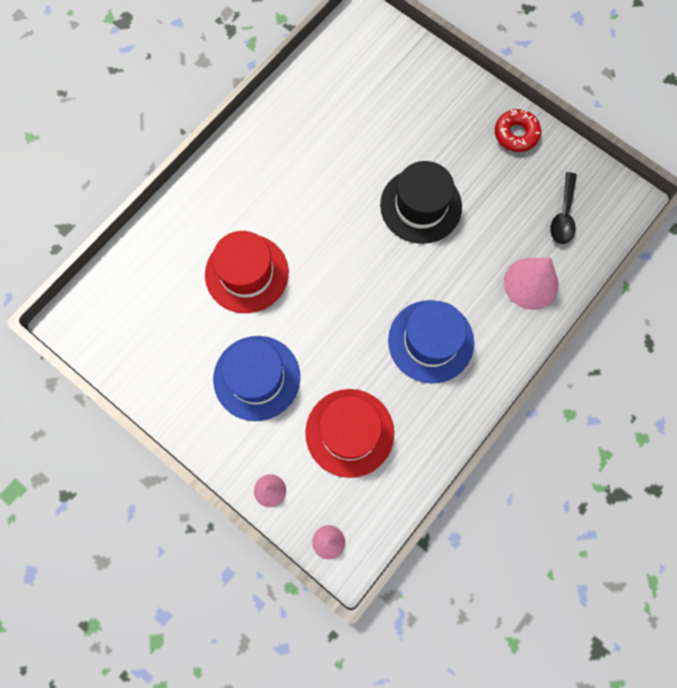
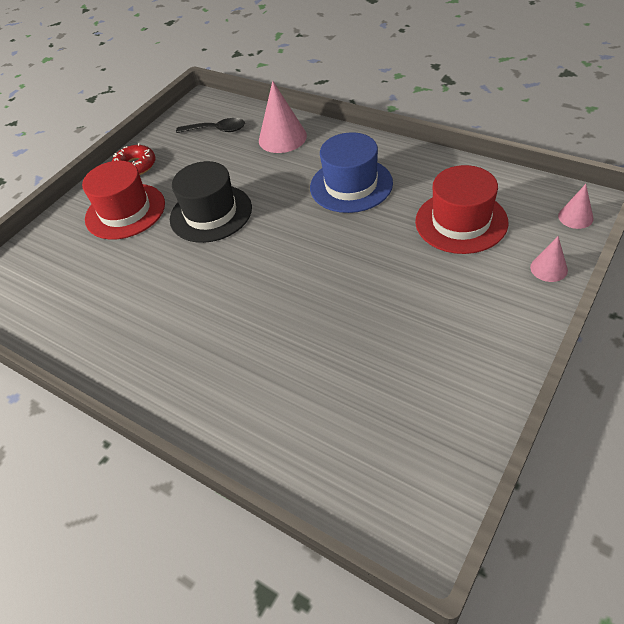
camera: 90 degrees left, 25 degrees down
(246, 273) = (305, 338): red hat -> red hat (125, 211)
(257, 378) = (430, 303): blue hat -> none

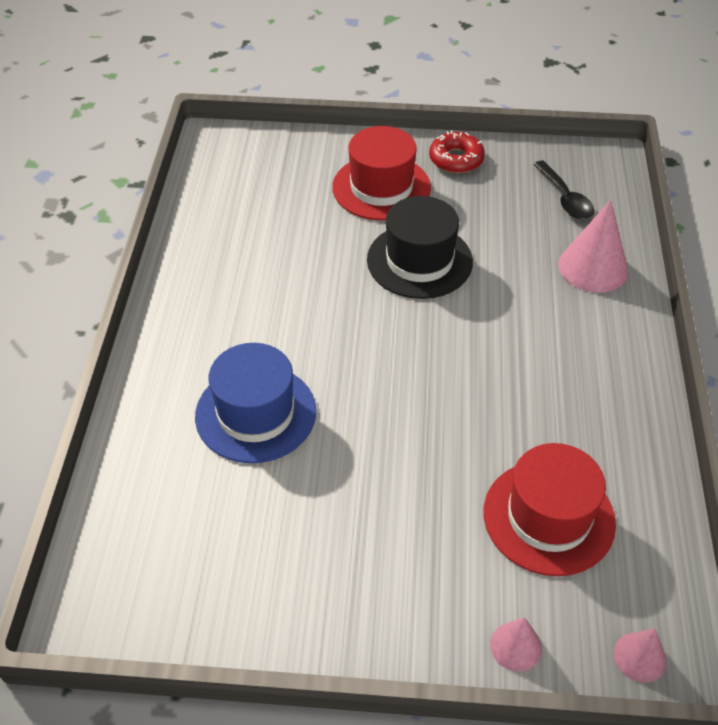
camera: 55 degrees right, 0 degrees up
(351, 185) = (547, 373): blue hat -> blue hat (256, 413)

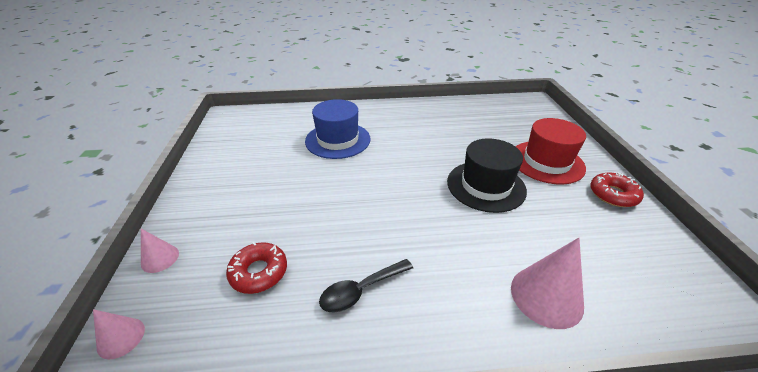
camera: 80 degrees right, 10 degrees down
(549, 517) = (259, 272): red hat -> red donut
(565, 198) = (629, 270): black spoon -> black spoon (361, 290)

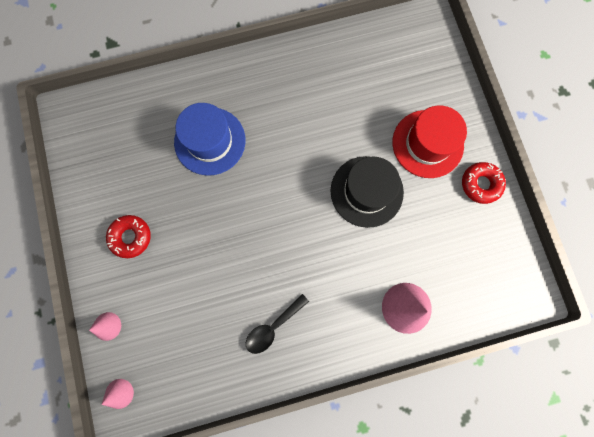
camera: 10 degrees left, 40 degrees up
(259, 272) = (191, 325): red donut -> red donut (131, 237)

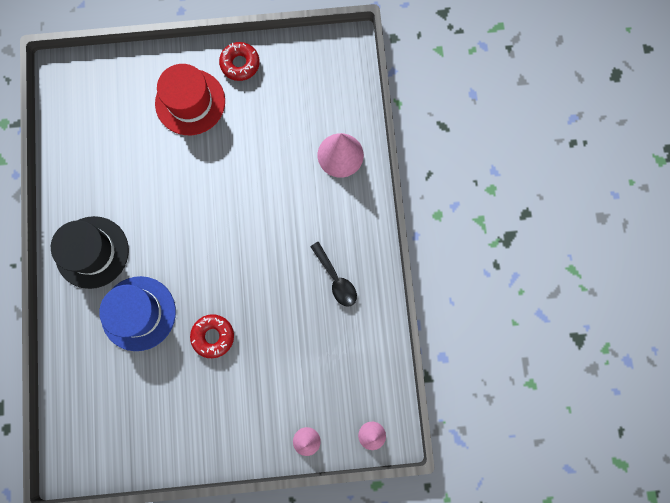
camera: 80 degrees left, 0 degrees up
(131, 237) = (222, 408): red donut -> red donut (213, 336)
(366, 191) = (225, 168): black hat -> black hat (92, 252)

